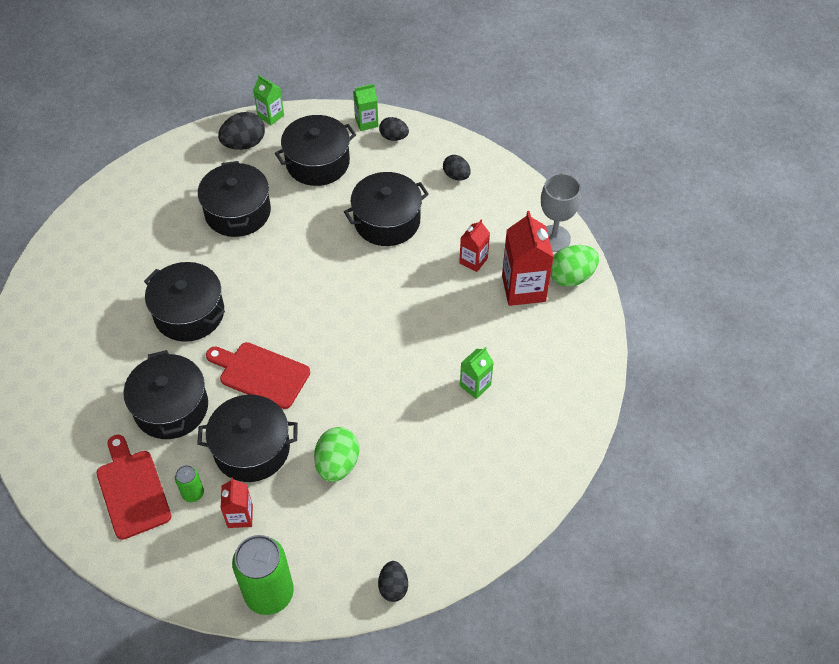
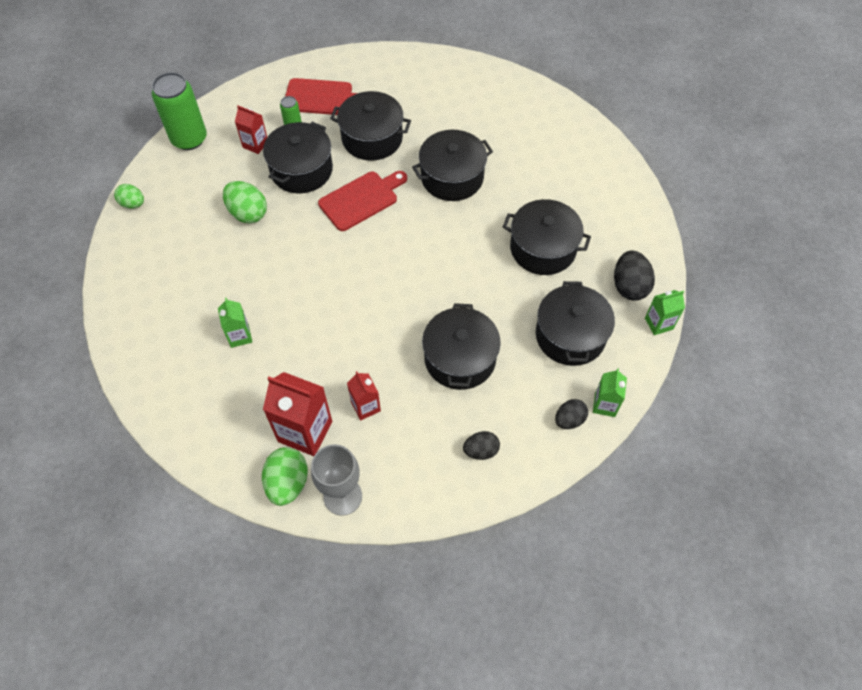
camera: 120 degrees right, 5 degrees up
(393, 587) = (133, 204): black egg -> green egg

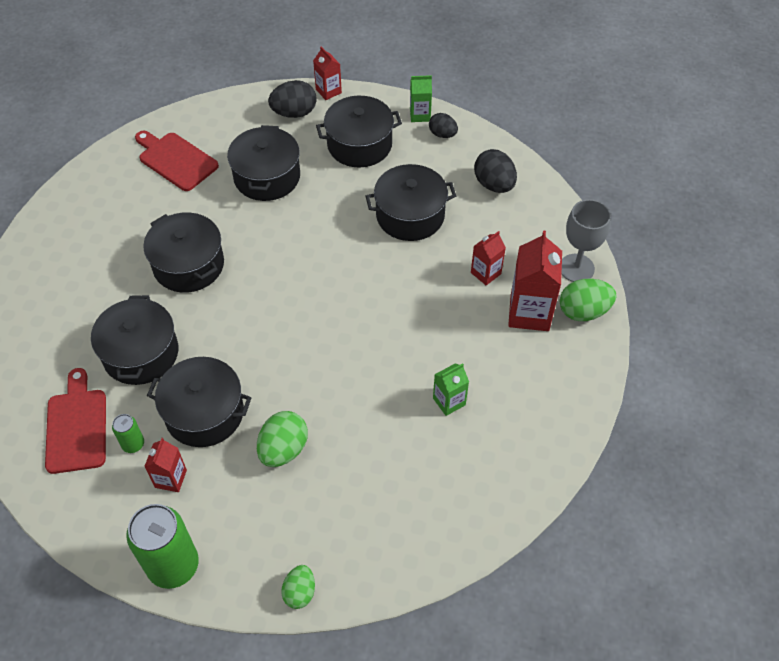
camera: 105 degrees left, 5 degrees down
(361, 199) = (237, 340): red cutting board -> red cutting board (176, 160)
(481, 451) = (494, 185): black egg -> black egg, size x1.55
(658, 323) = (328, 91): green carton -> red carton

